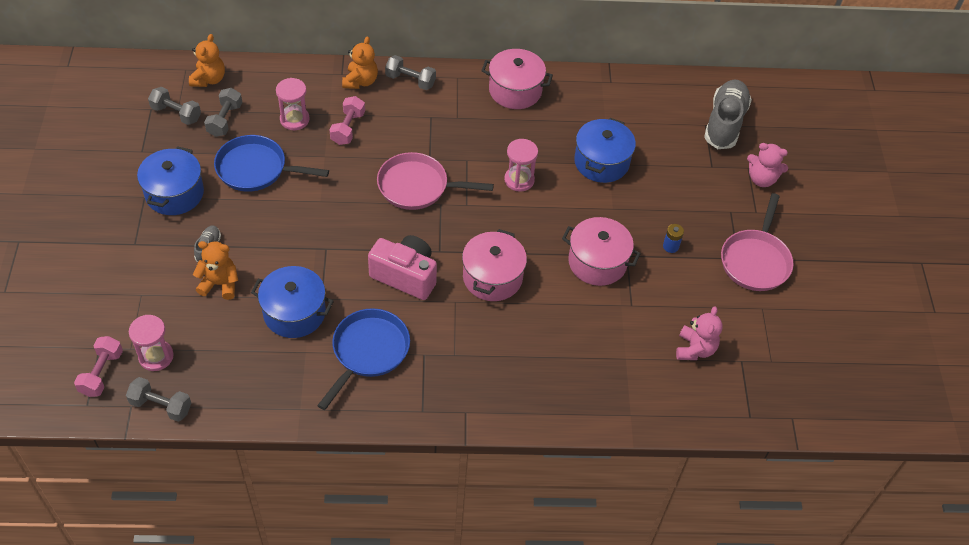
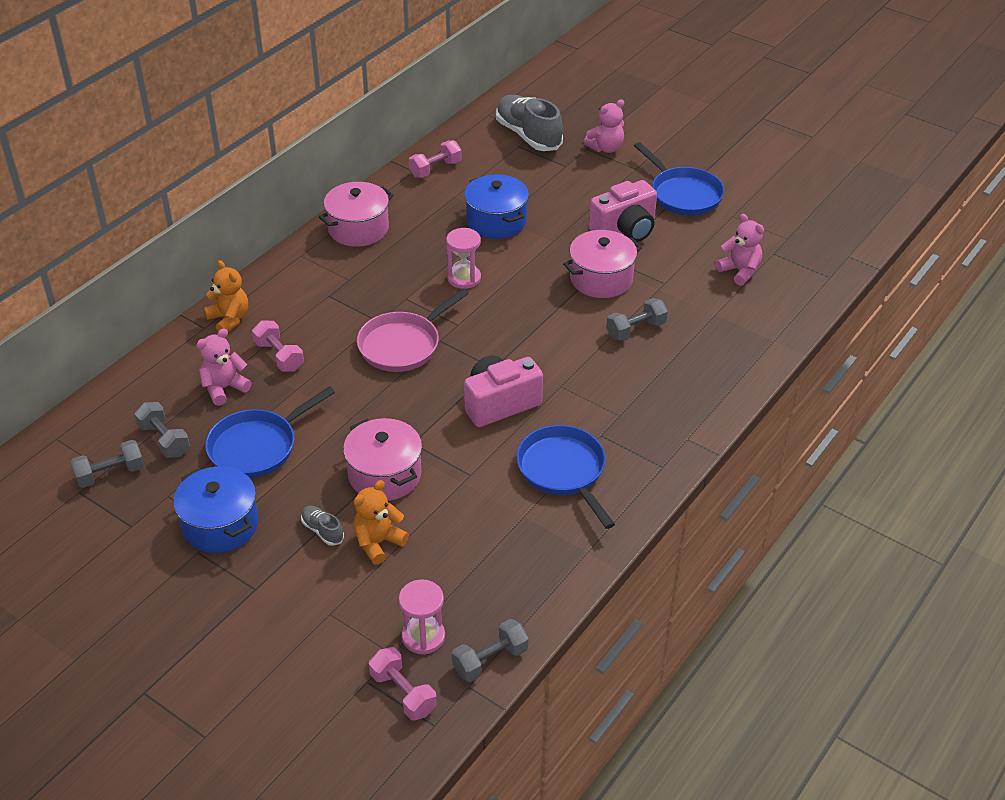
camera: 50 degrees left, 10 degrees down
(209, 79) = (93, 426): orange teddy bear -> none
(294, 119) = (224, 388): pink hourglass -> pink teddy bear
(294, 313) = (469, 502): blue pot -> none
(410, 80) = (268, 286): grey dumbbell -> grey dumbbell (636, 329)
(492, 277) = (556, 349): pink pot -> pink pot (385, 475)
(625, 93) = (435, 169): none -> pink dumbbell
(670, 246) = (625, 230): blue battery -> pink camera
(755, 260) = (683, 194): pink pan -> blue pan

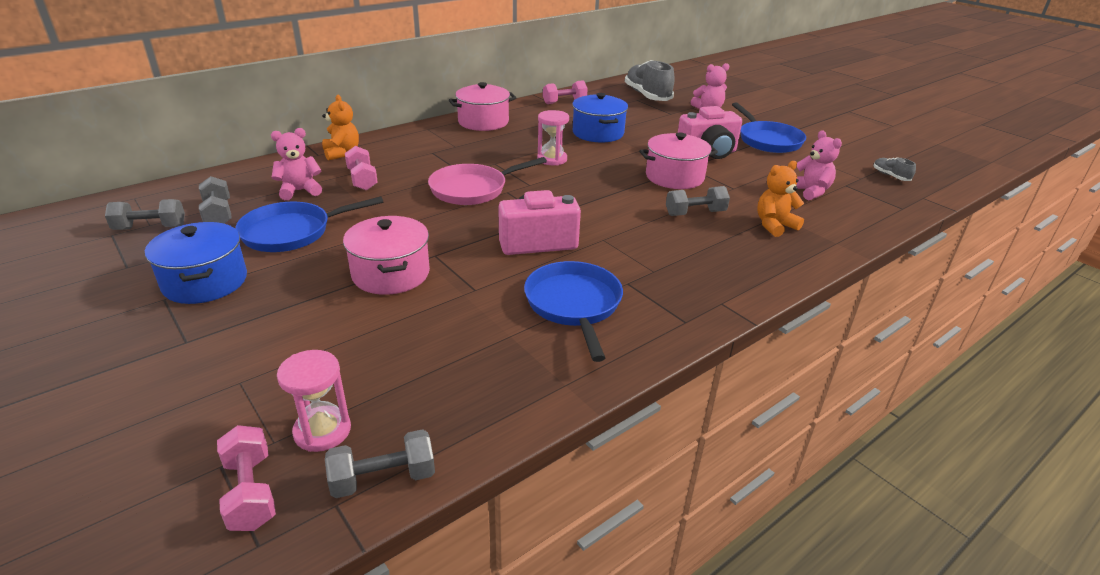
camera: 15 degrees right, 10 degrees down
(322, 530) = (295, 306): grey shoe -> grey shoe (890, 176)
(378, 542) = (342, 327): orange teddy bear -> orange teddy bear (774, 225)

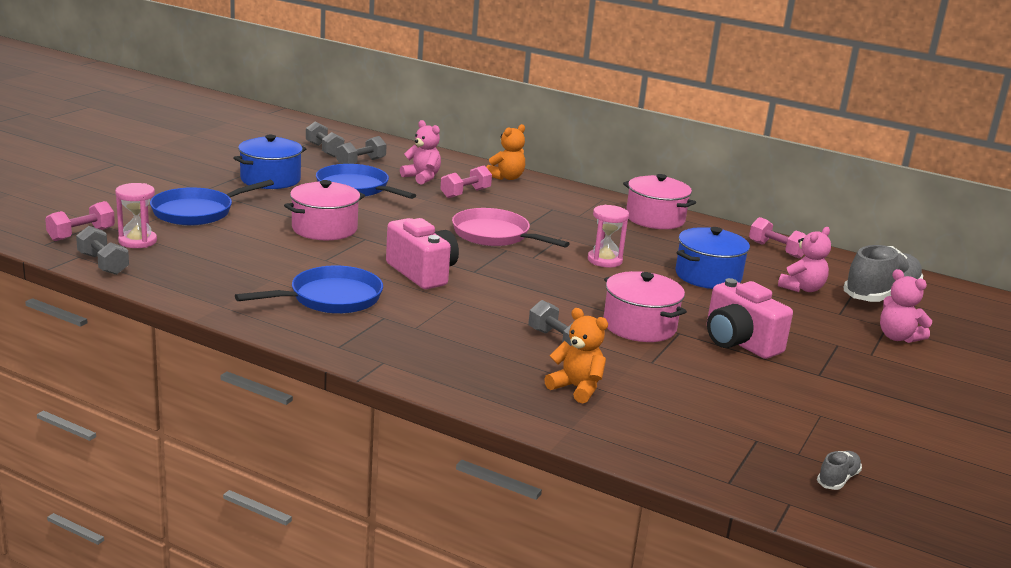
camera: 65 degrees right, 10 degrees down
(767, 140) = (841, 382): blue pan -> blue pan (197, 212)
(810, 191) = (702, 413): pink teddy bear -> pink teddy bear (802, 288)

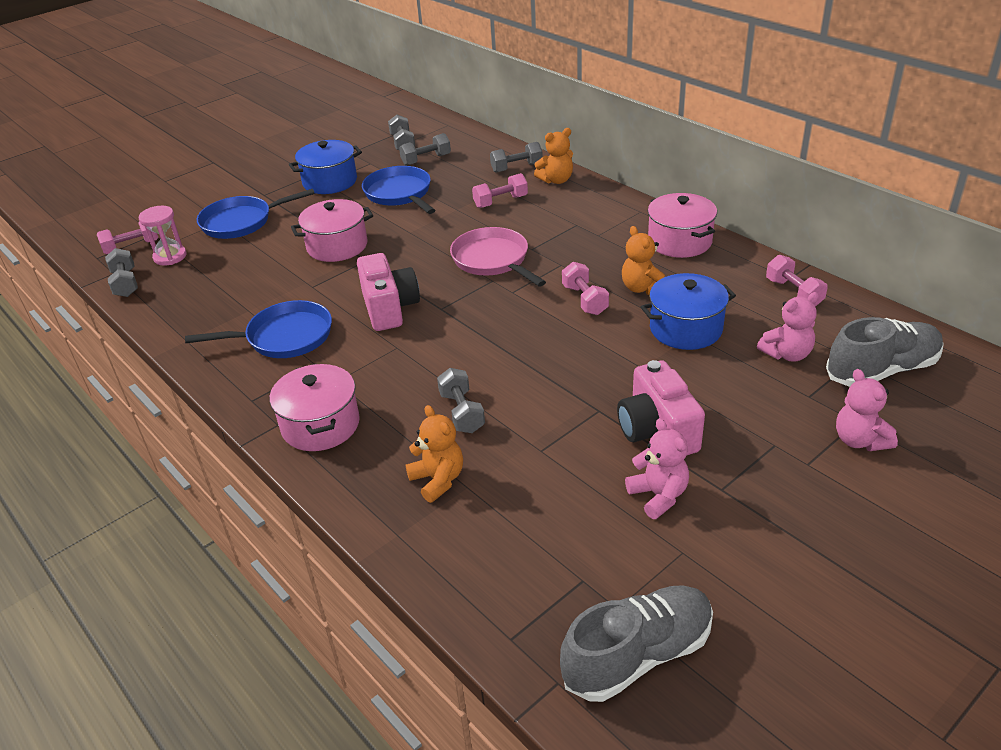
camera: 25 degrees right, 15 degrees up
(422, 178) = (471, 180): pink teddy bear -> pink teddy bear (658, 496)
(459, 169) = (516, 168): none -> grey dumbbell
(604, 260) = (585, 300): pink hourglass -> pink dumbbell
(639, 326) = (561, 397): pink pot -> pink pot (320, 425)
(649, 251) = (642, 288): none -> orange teddy bear
(837, 479) = (638, 655): grey shoe -> grey shoe, size x2.20

